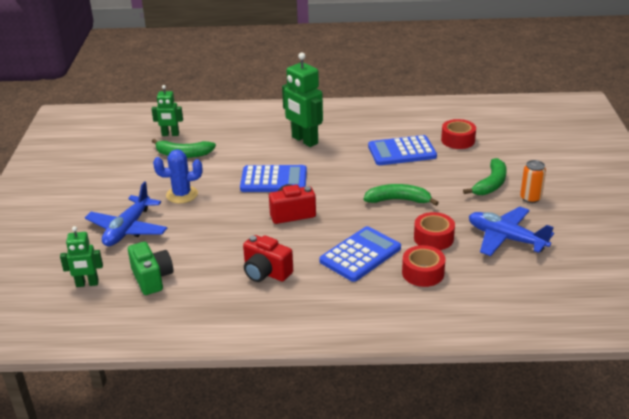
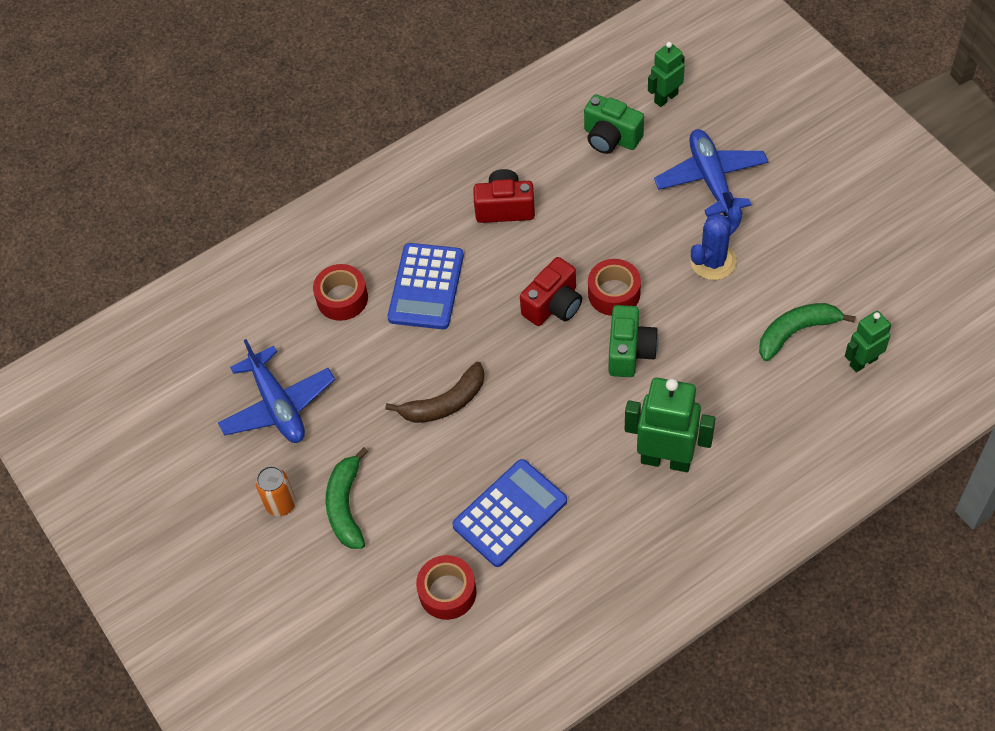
camera: 150 degrees right, 25 degrees up
(274, 180) = (630, 351): blue calculator -> green camera
(398, 200) = (445, 402): green banana -> brown banana
(433, 238) = (361, 358): red tape -> red tape (614, 293)
(506, 238) = (278, 405): blue plane -> blue plane turned 60 degrees clockwise

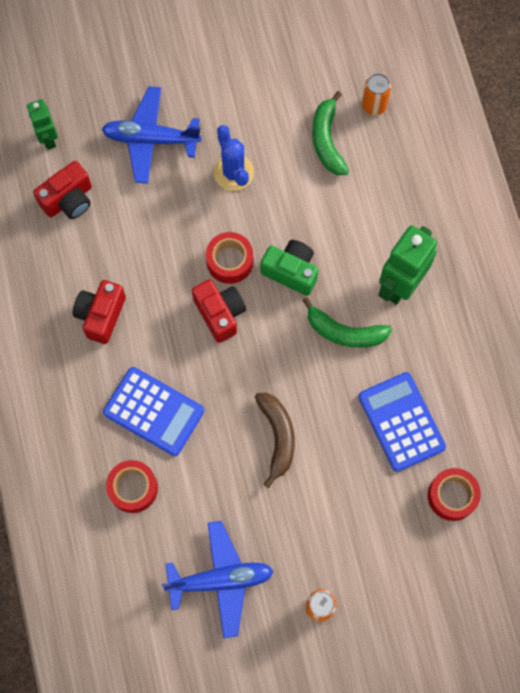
camera: 75 degrees left, 15 degrees up
(346, 506) = (343, 552): green banana -> green banana (345, 332)
(611, 138) = (68, 200): green camera -> red camera
(863, 362) = (374, 105): green robot -> orange can

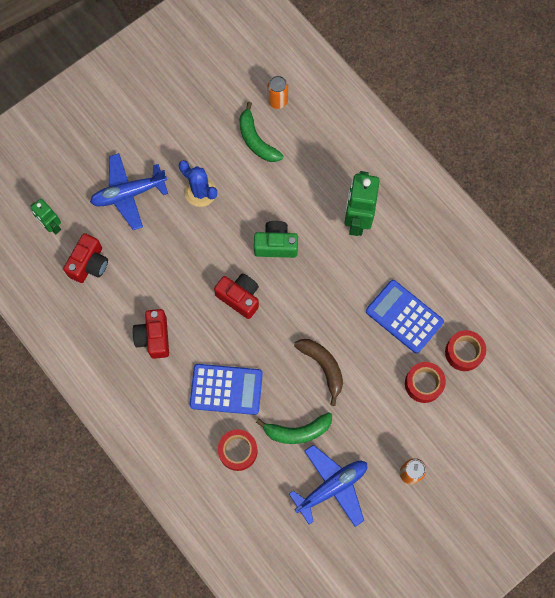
camera: 25 degrees left, 0 degrees up
(230, 261) = (228, 257): red tape -> red tape (423, 384)
(345, 332) = (334, 271): green banana -> green banana (297, 431)

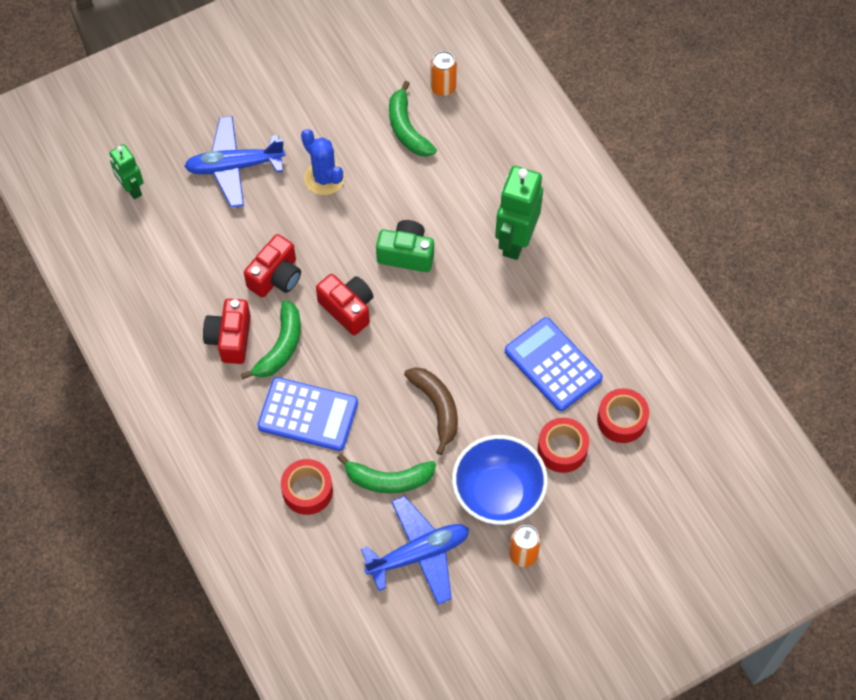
camera: 10 degrees right, 10 degrees down
(89, 264) = (168, 240): red camera -> red camera (276, 277)
(194, 337) = (280, 347): none -> green banana
(382, 428) = (498, 494): none -> blue bowl

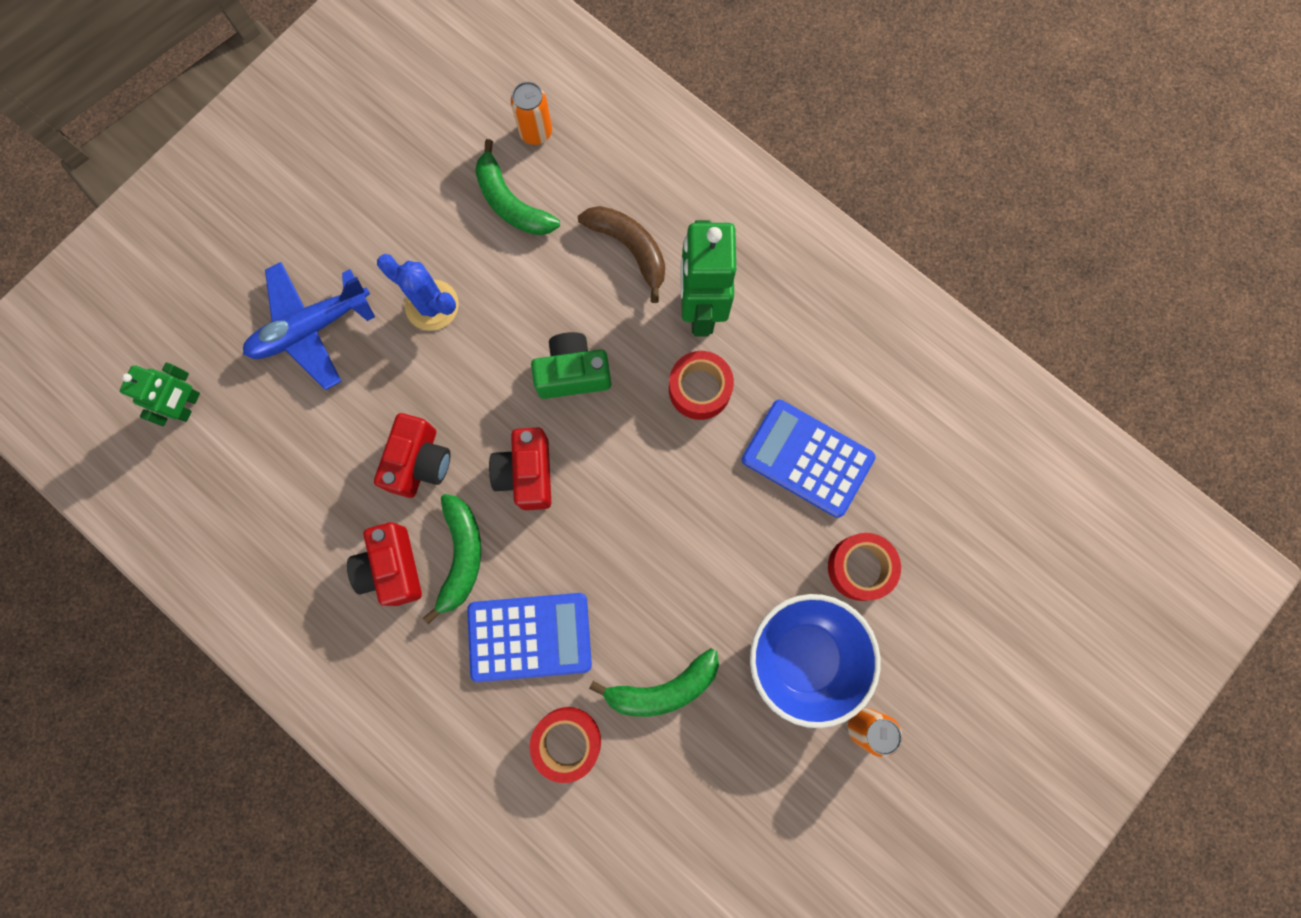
camera: 20 degrees left, 15 degrees up
(131, 189) = (188, 405): green robot -> green robot turned 105 degrees counterclockwise
(348, 309) = (527, 474): red camera -> red camera turned 120 degrees counterclockwise
(419, 554) = (737, 775): blue plane -> none
(436, 407) = (686, 568): brown banana -> brown banana (629, 249)
(621, 420) = (916, 502): red tape -> red tape (699, 389)

